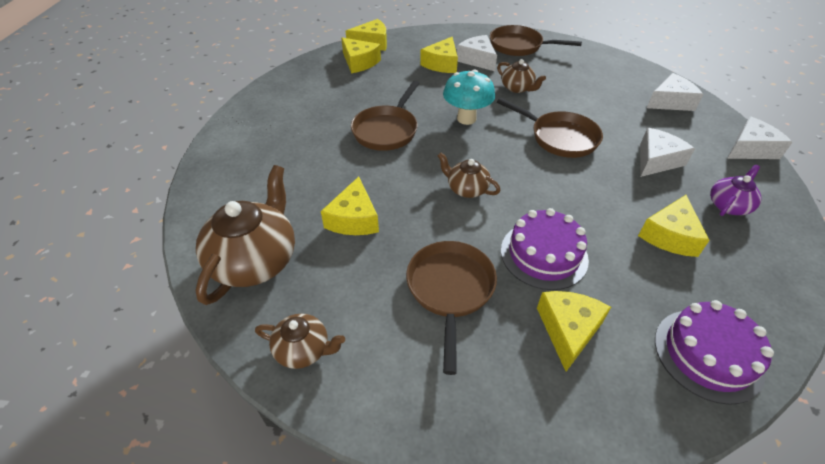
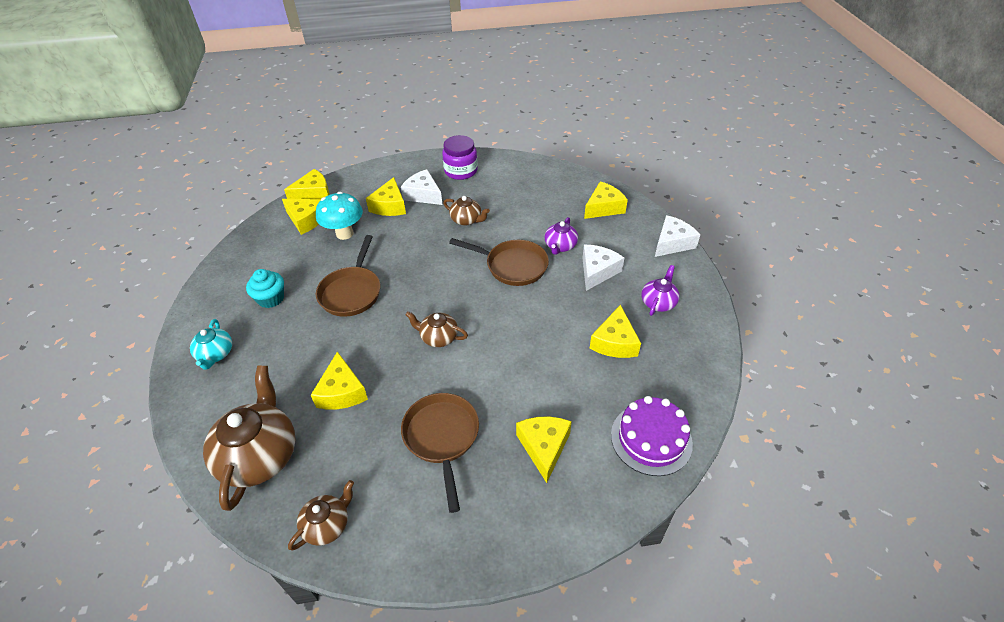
camera: 15 degrees left, 0 degrees up
(243, 158) = (215, 354): none -> turquoise teapot
(303, 349) = (327, 525): brown teapot -> brown teapot turned 45 degrees counterclockwise
(308, 121) = (271, 298): none -> turquoise cupcake
(466, 119) = (425, 263): turquoise mushroom -> turquoise mushroom (344, 233)
(519, 46) = (461, 171): brown pan -> purple jar
(544, 254) = (515, 385): purple cake -> none
(616, 129) = (560, 246): none -> purple teapot
(670, 102) = (604, 208): white cheese -> yellow cheese

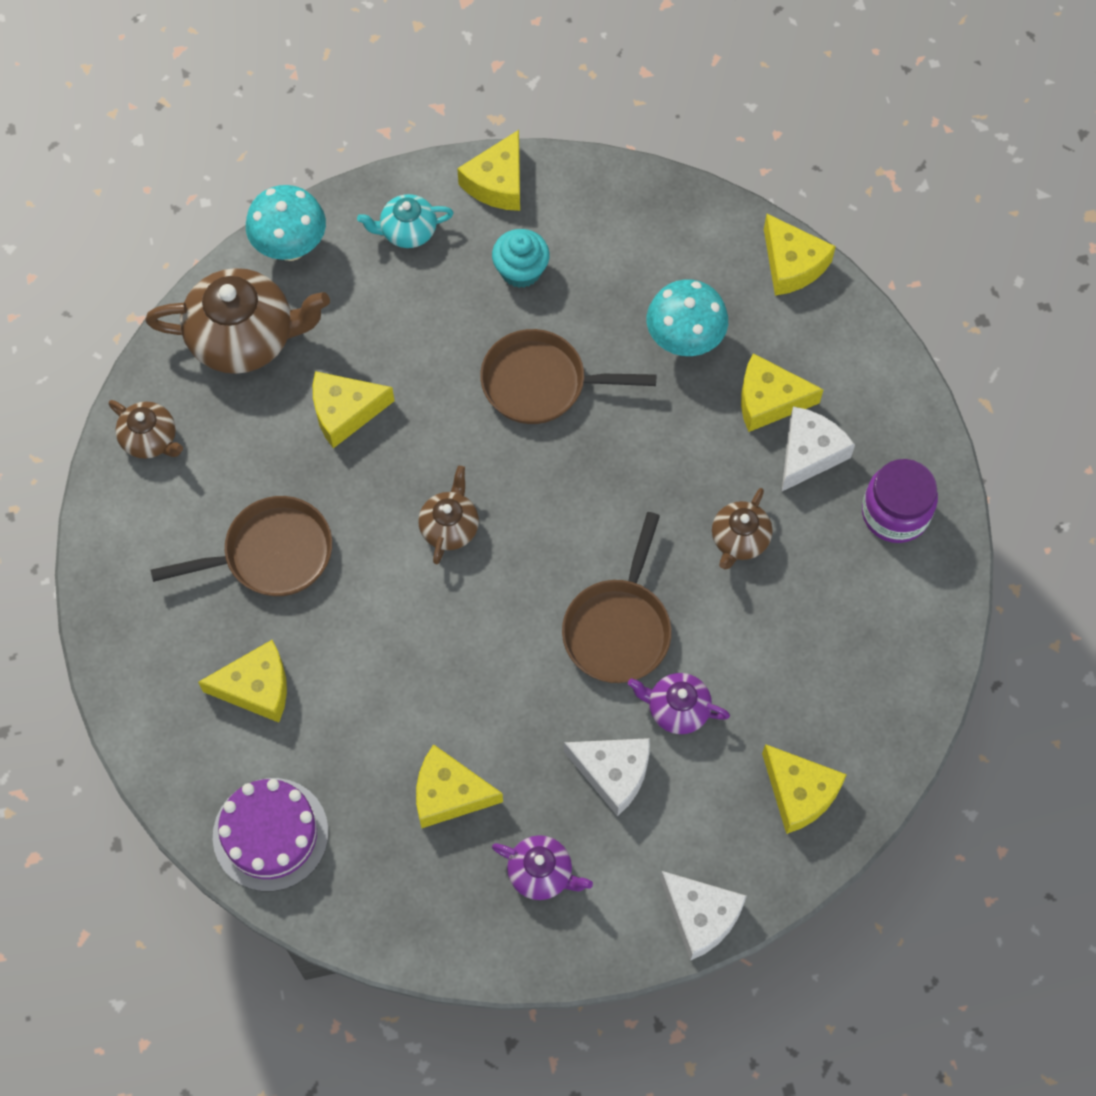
camera: 85 degrees right, 20 degrees up
(196, 424) = (291, 247): none -> turquoise mushroom
(306, 220) = (716, 271): yellow cheese -> yellow cheese (497, 183)

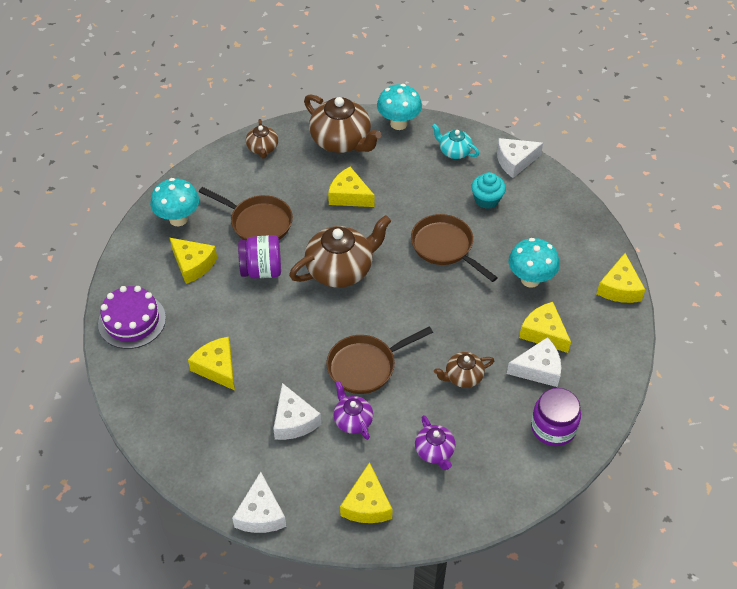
camera: 45 degrees right, 15 degrees down
(160, 642) = (178, 219): none -> turquoise mushroom
(353, 616) = (261, 270): none -> purple jar
(449, 527) = (340, 269): brown teapot -> brown teapot, size x1.88
(497, 183) = (515, 161): yellow cheese -> white cheese
(541, 873) = (216, 432): purple teapot -> purple teapot (435, 451)

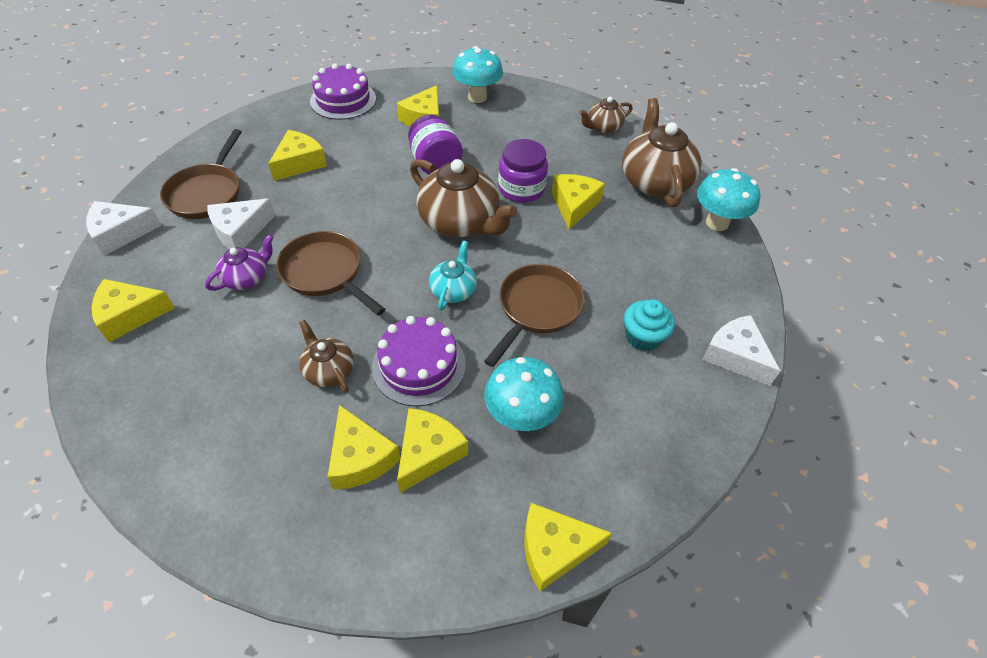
camera: 70 degrees right, 0 degrees up
(258, 222) = (498, 147): brown pan -> brown pan (207, 193)
(341, 141) = (654, 181): brown teapot -> brown teapot turned 150 degrees clockwise
(435, 451) = (207, 364): purple teapot -> none
(454, 151) = (707, 285): turquoise teapot -> turquoise teapot (453, 290)
(474, 324) = (419, 365): none -> purple cake
(538, 369) = (360, 458): white cheese -> yellow cheese
(553, 427) = (259, 497): purple jar -> purple jar (521, 188)

